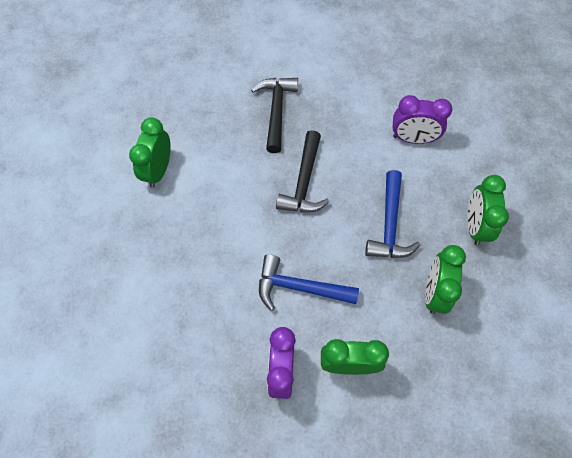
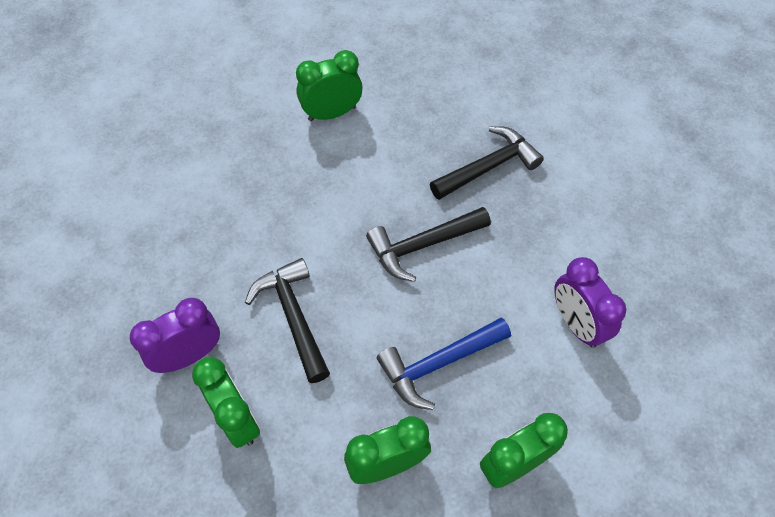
camera: 55 degrees right, 5 degrees down
(299, 287) = (293, 316): blue hammer -> black hammer

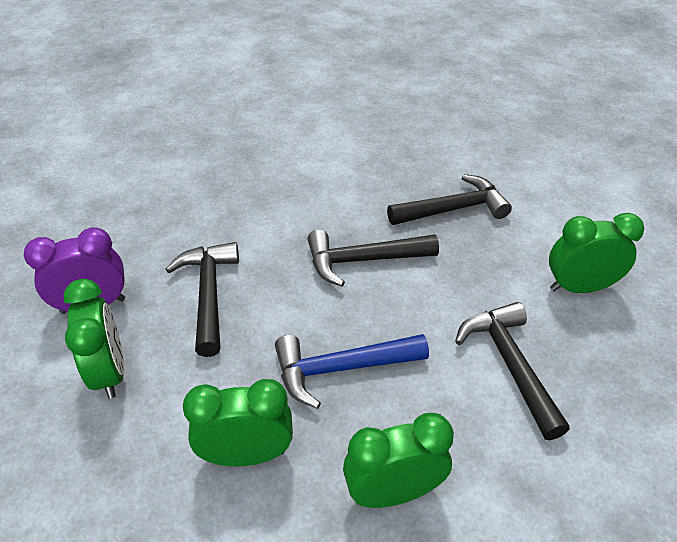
camera: 15 degrees right, 15 degrees down
(332, 113) = (315, 145): green clock -> green clock (579, 287)
(576, 324) = (509, 364): purple clock -> black hammer

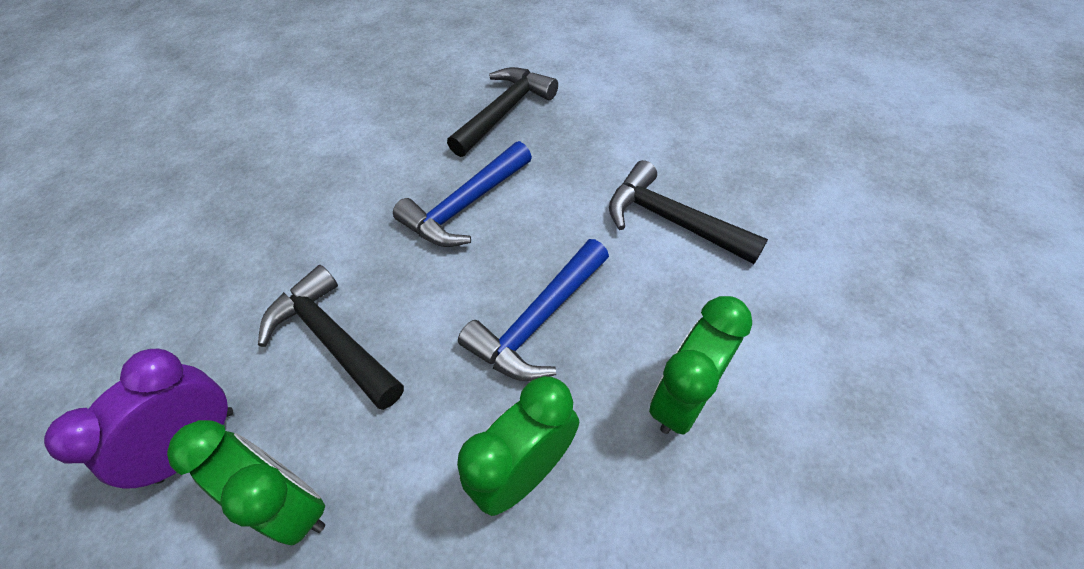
camera: 35 degrees left, 10 degrees up
(363, 260) = (465, 206): black hammer -> blue hammer
(579, 287) = (664, 123): green clock -> none

